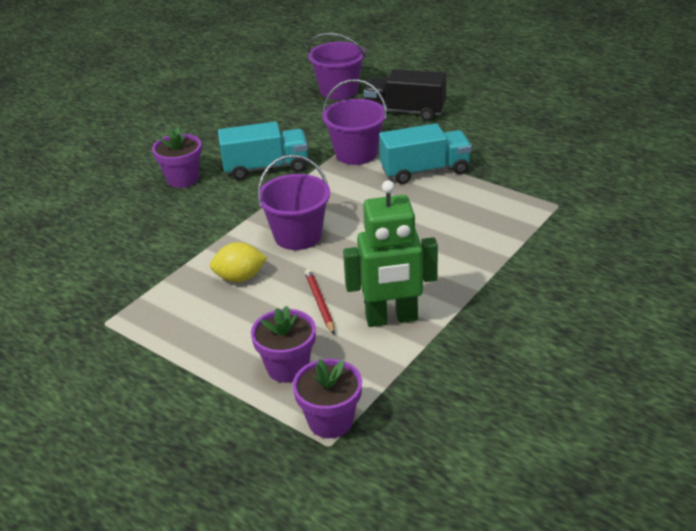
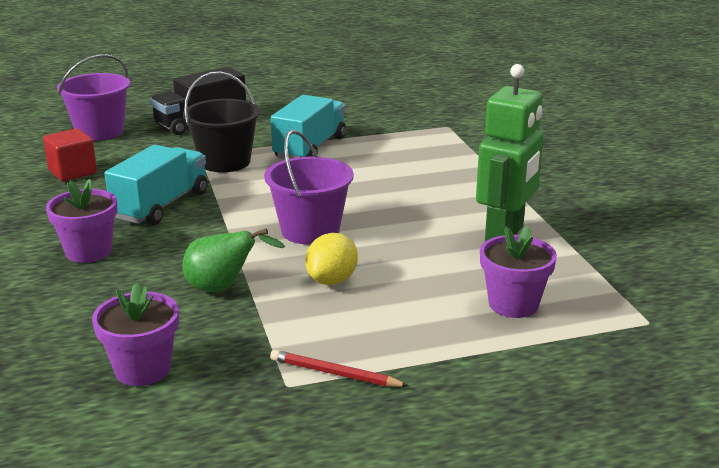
camera: 55 degrees left, 10 degrees down
(188, 244) = (223, 288): none -> green pear
(272, 116) = (72, 172): none -> red cube
(319, 303) = (435, 257): red pencil -> red pencil (334, 373)
(330, 421) = (616, 310): purple flower pot -> purple flower pot (142, 369)
(356, 153) = (225, 162): purple bucket -> black bucket

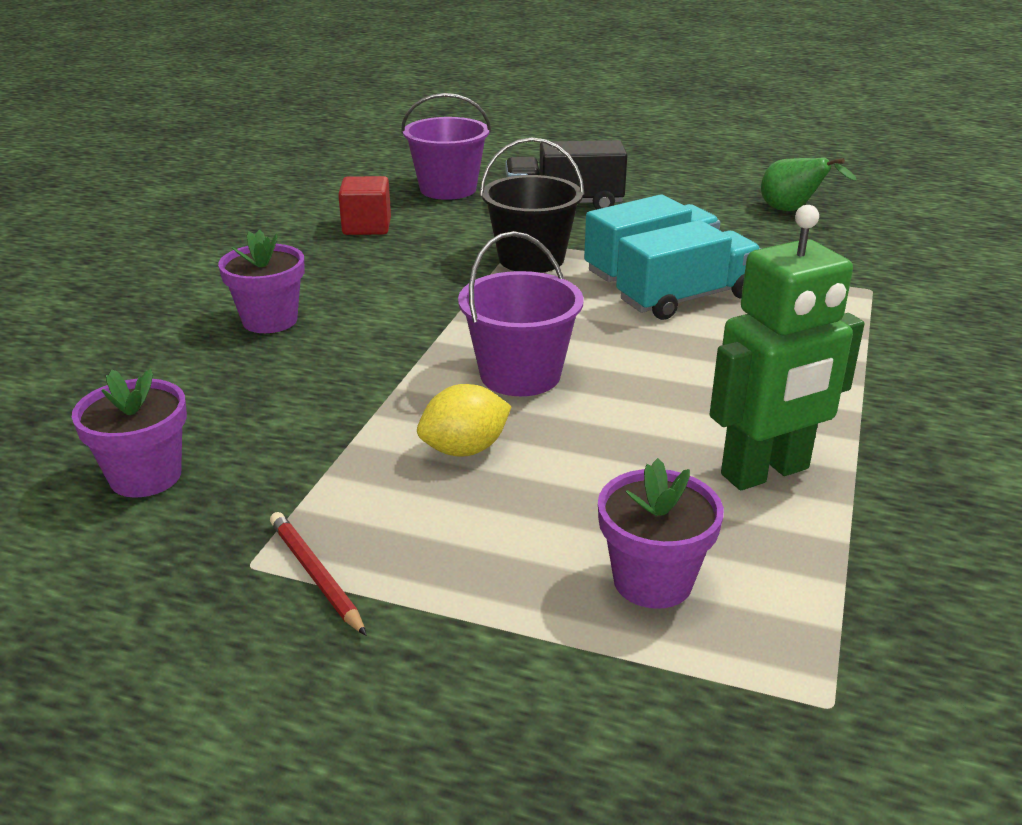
camera: 35 degrees right, 5 degrees up
(161, 205) = (402, 291): turquoise truck -> turquoise truck (686, 299)
(223, 288) = (338, 412): green pear -> green pear (792, 211)

